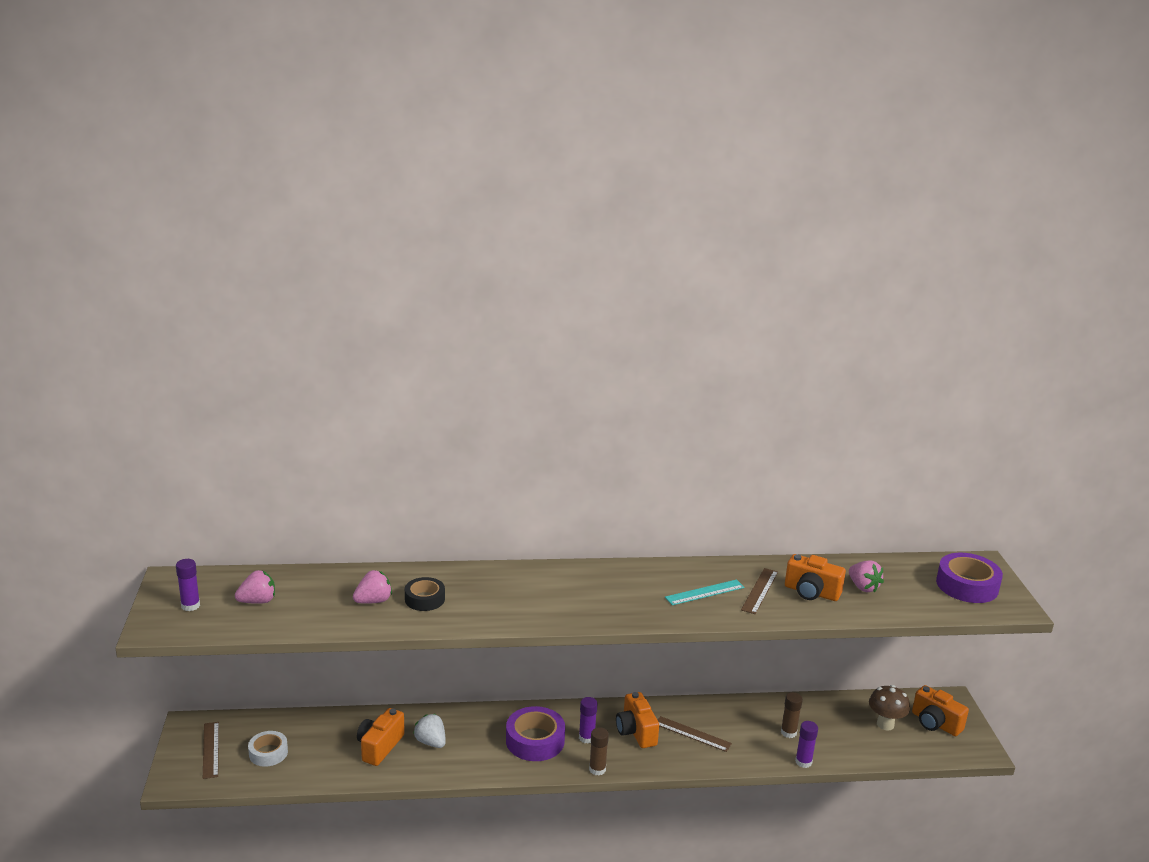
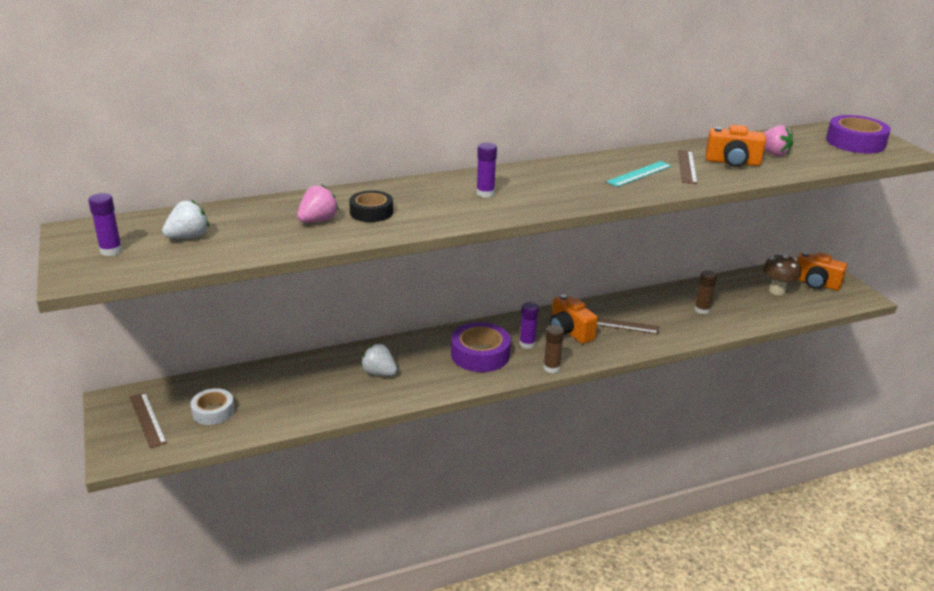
camera: 15 degrees left, 5 degrees up
(258, 601) = (188, 237): pink strawberry -> white strawberry
(379, 747) = (329, 386): orange camera -> none
(803, 762) = (728, 330): purple glue stick -> purple glue stick (485, 193)

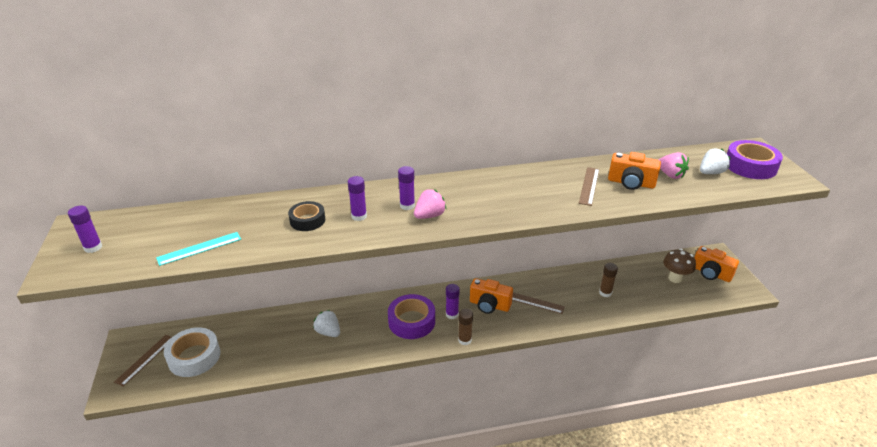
camera: 10 degrees right, 5 degrees up
(147, 419) = (145, 359): brown ruler -> brown ruler turned 45 degrees clockwise
(188, 237) = (156, 237): white strawberry -> white strawberry (711, 173)
(213, 411) = (194, 357): white tape -> white tape, size x1.59
(318, 220) = (262, 226): pink strawberry -> pink strawberry (429, 216)
(432, 205) = (359, 216): none -> purple glue stick
(569, 331) = (489, 305): orange camera -> orange camera turned 45 degrees counterclockwise
(639, 174) = (545, 191): turquoise ruler -> turquoise ruler (199, 248)

